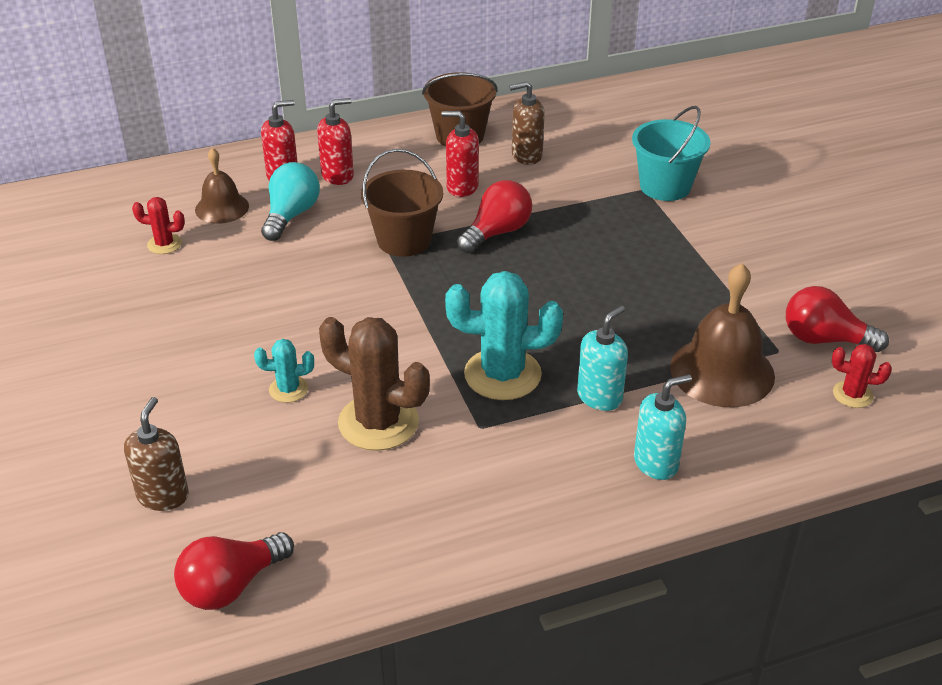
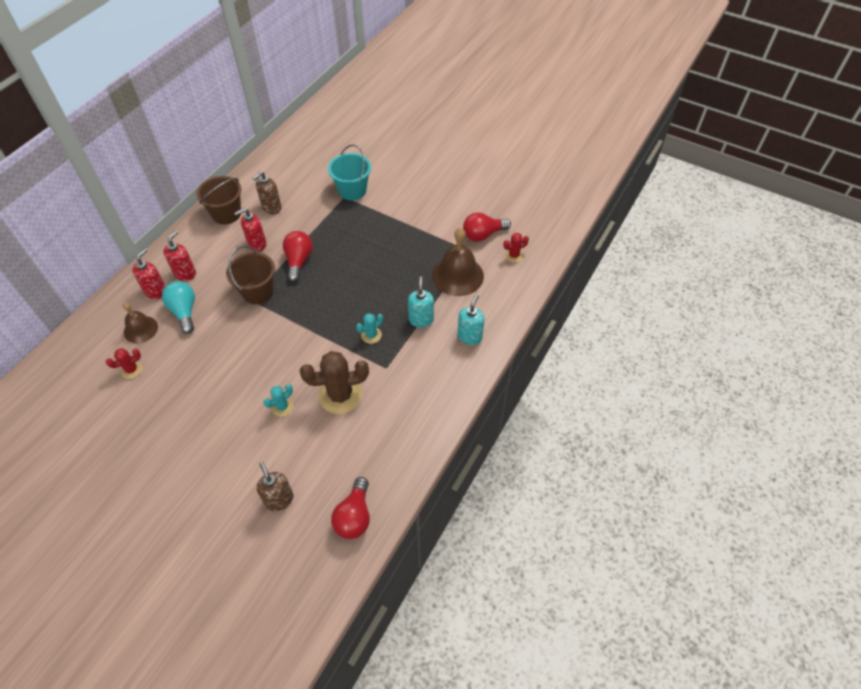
camera: 40 degrees left, 15 degrees up
(502, 374) = (371, 335): turquoise cactus -> turquoise cactus, size x0.50

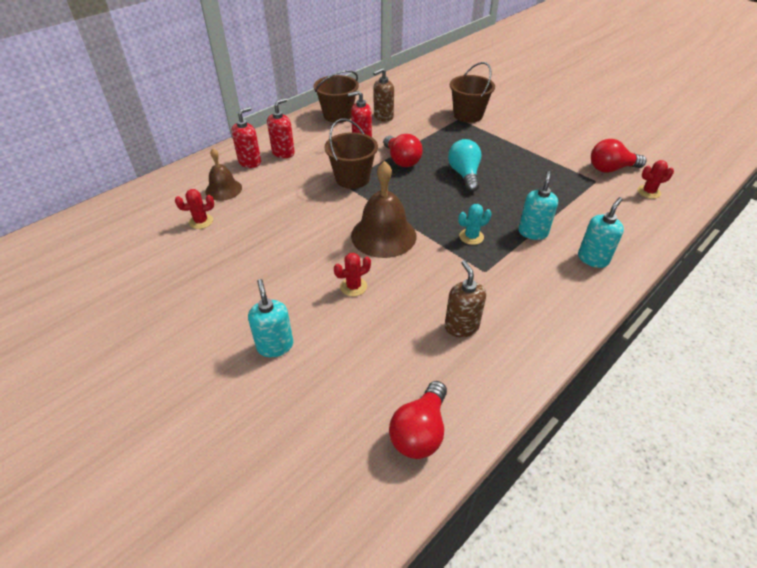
camera: 15 degrees right, 10 degrees down
(184, 311) = (272, 182): turquoise light bulb -> turquoise light bulb (464, 174)
(232, 475) = (275, 346): none -> turquoise soap dispenser
(279, 499) = (325, 387): brown soap dispenser -> brown soap dispenser (461, 326)
(282, 407) = (353, 286): turquoise cactus -> red cactus
(298, 261) = (401, 160): red light bulb -> red light bulb turned 135 degrees clockwise
(340, 395) = (425, 288): brown cactus -> none
(352, 190) = (468, 115): turquoise bucket -> brown bucket
(457, 275) = (579, 199): brown bell -> brown bell (383, 235)

